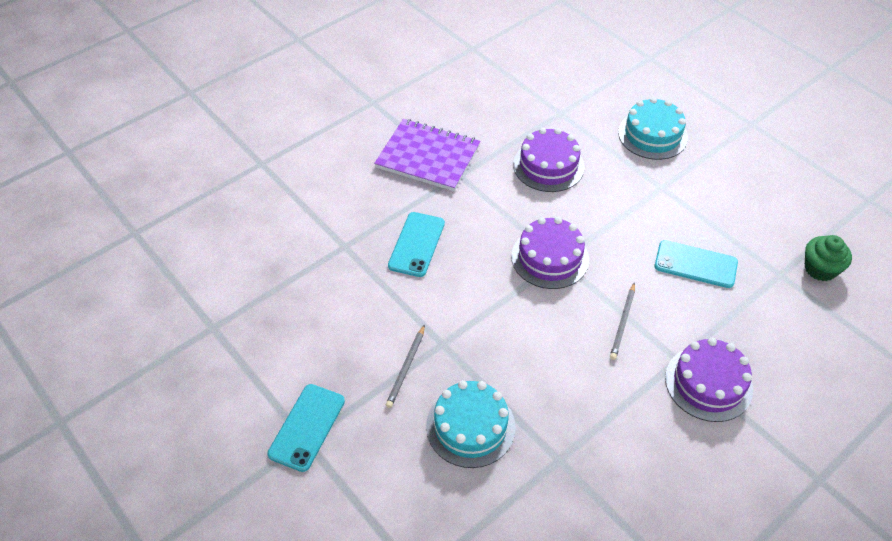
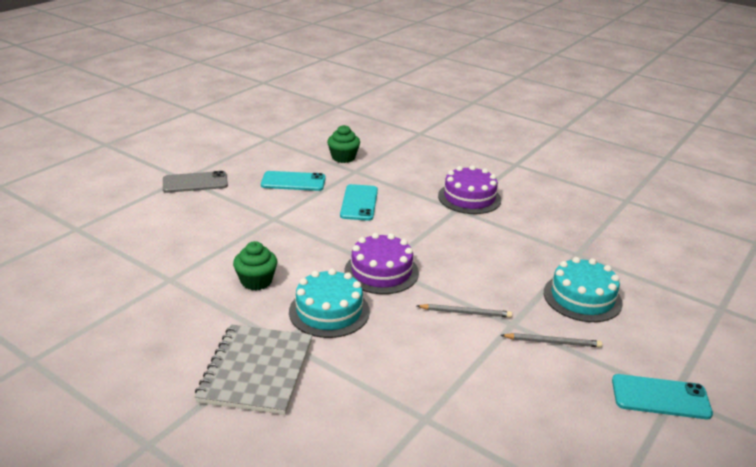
camera: 105 degrees left, 20 degrees down
(416, 244) = (399, 359): turquoise phone -> turquoise phone (293, 182)
(428, 157) = (256, 371): purple notebook -> grey notebook
(548, 166) = (256, 281): purple cake -> green cupcake
(623, 323) = (435, 232): grey pencil -> grey pencil (465, 313)
(652, 135) = (202, 224): turquoise cake -> turquoise cake (329, 311)
(742, 132) = (195, 183): none -> grey phone

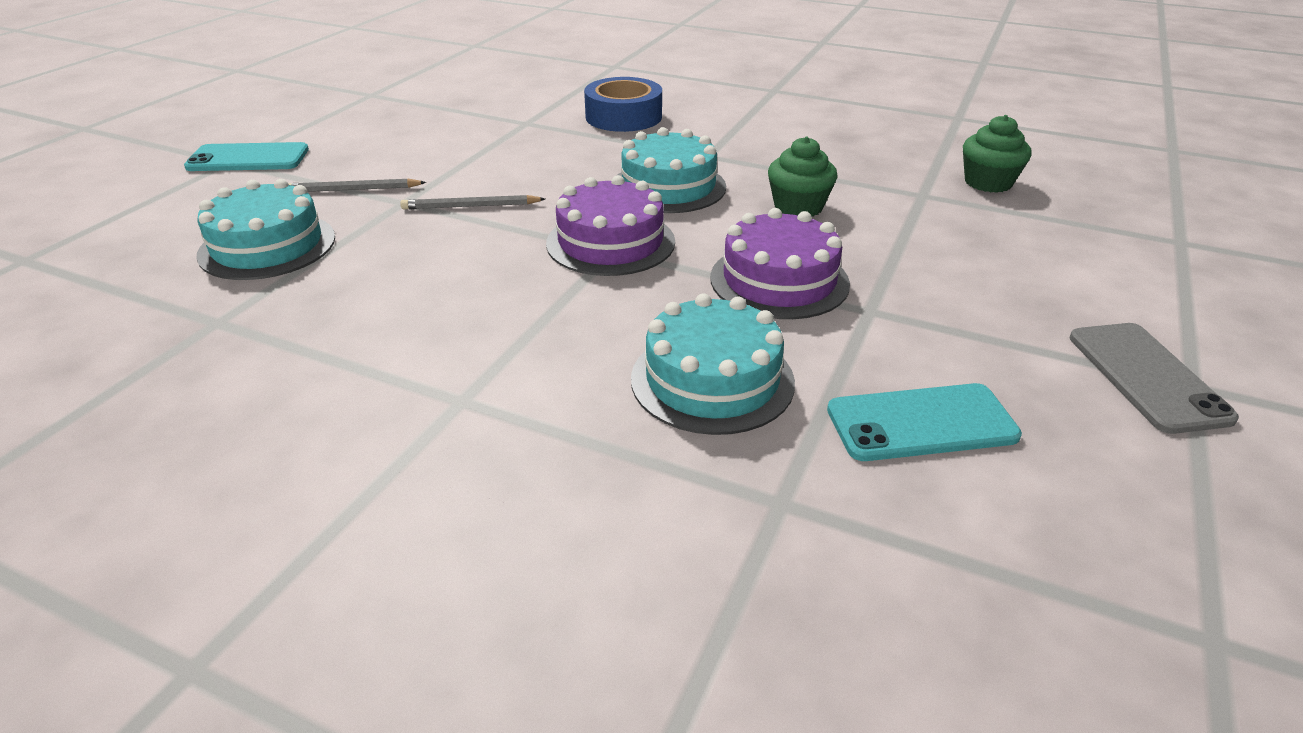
camera: 170 degrees right, 5 degrees up
(195, 183) = (1146, 376): grey phone -> grey phone turned 75 degrees counterclockwise
(256, 371) = (719, 133): grey notebook -> none
(330, 413) = (623, 117): none -> blue tape
(343, 157) = (856, 570): green cupcake -> green cupcake (988, 182)
(359, 203) = (712, 380): turquoise phone -> turquoise cake
(469, 198) = (420, 446): purple cake -> purple cake (779, 280)

